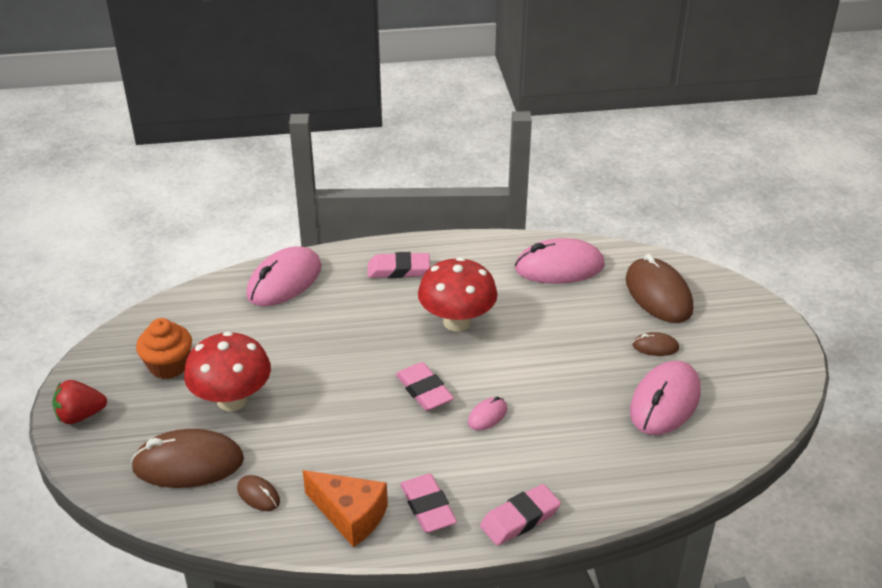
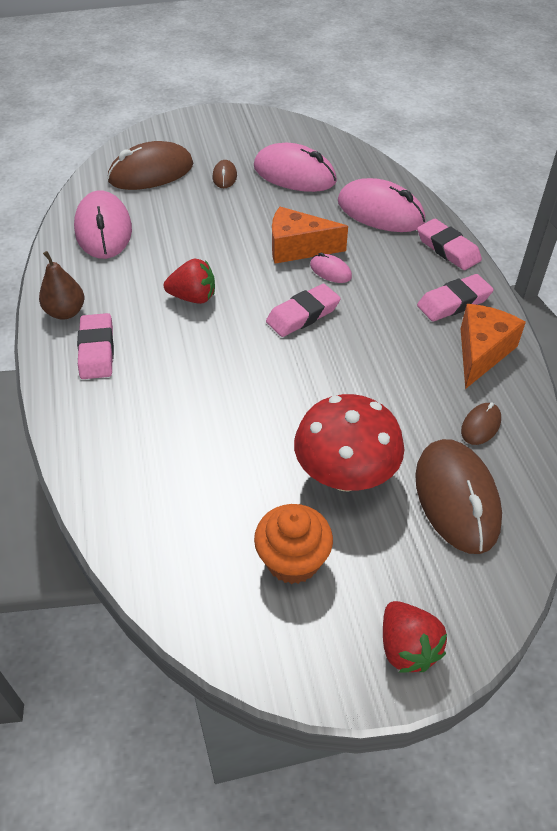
camera: 95 degrees left, 10 degrees up
(284, 281) = (112, 460): pink mouse -> pink mouse (380, 212)
(446, 252) = (66, 312): none -> brown pear
(457, 322) = (193, 297): red mushroom -> red strawberry
(526, 395) = (298, 248): none -> orange cheese

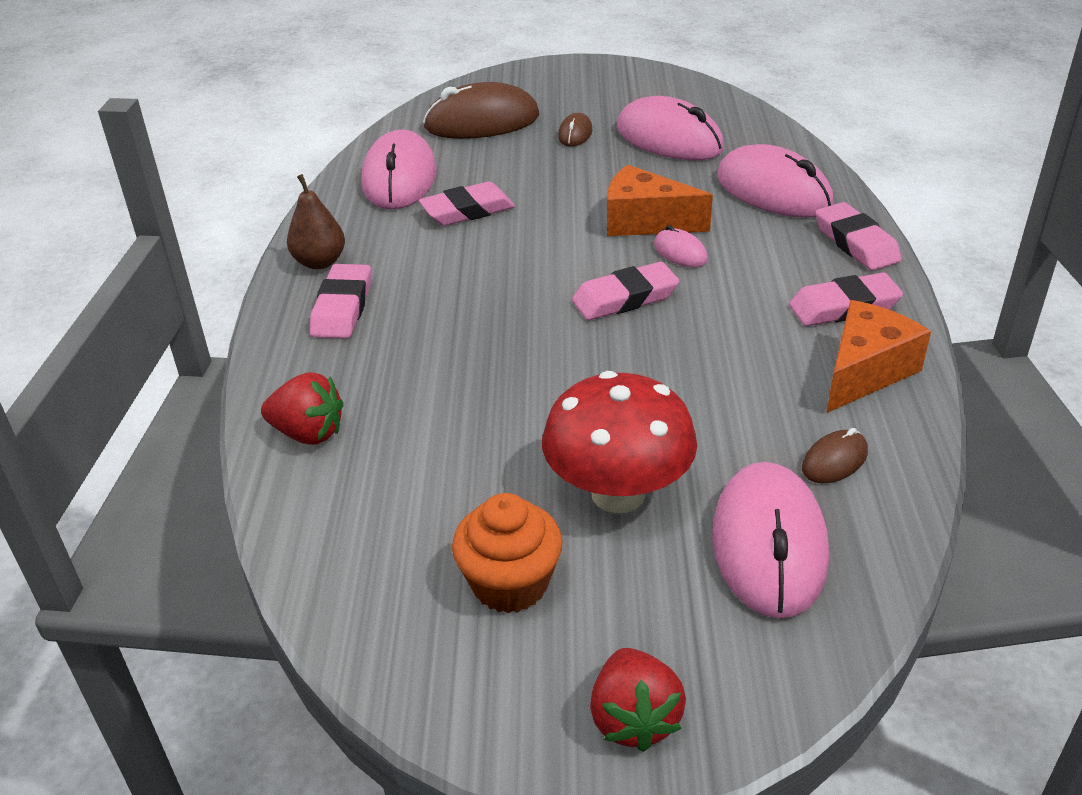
camera: 15 degrees right, 10 degrees down
(165, 253) = (467, 211): none -> pink eraser
(193, 297) = (486, 263): red strawberry -> red strawberry (308, 433)
(456, 498) = (769, 545): brown mouse -> pink mouse

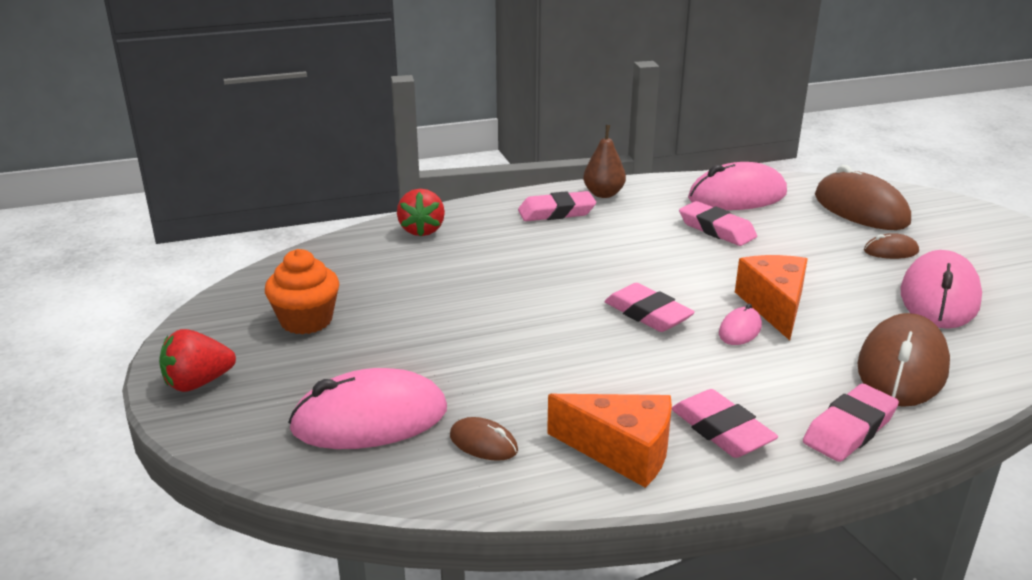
camera: 70 degrees right, 10 degrees down
(618, 493) = (405, 346): red mushroom -> none
(773, 191) = (902, 368): pink mouse -> brown mouse

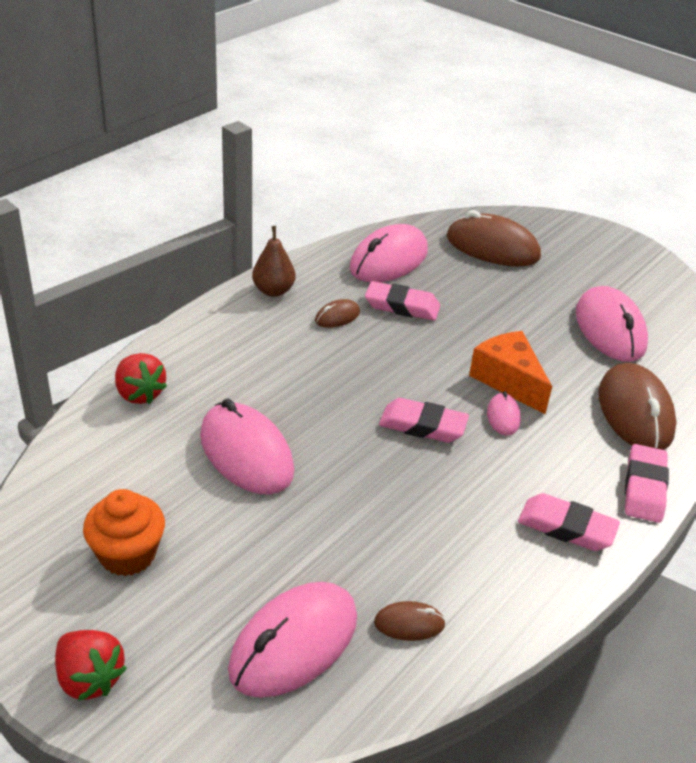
camera: 35 degrees left, 10 degrees up
(198, 383) = (89, 678): red strawberry -> red strawberry turned 75 degrees counterclockwise
(466, 288) = (246, 453): none -> pink mouse
(556, 212) = (250, 328): pink eraser -> none
(622, 451) = (516, 581): orange cheese -> none
(890, 251) = (545, 289): brown mouse -> brown mouse (337, 317)

